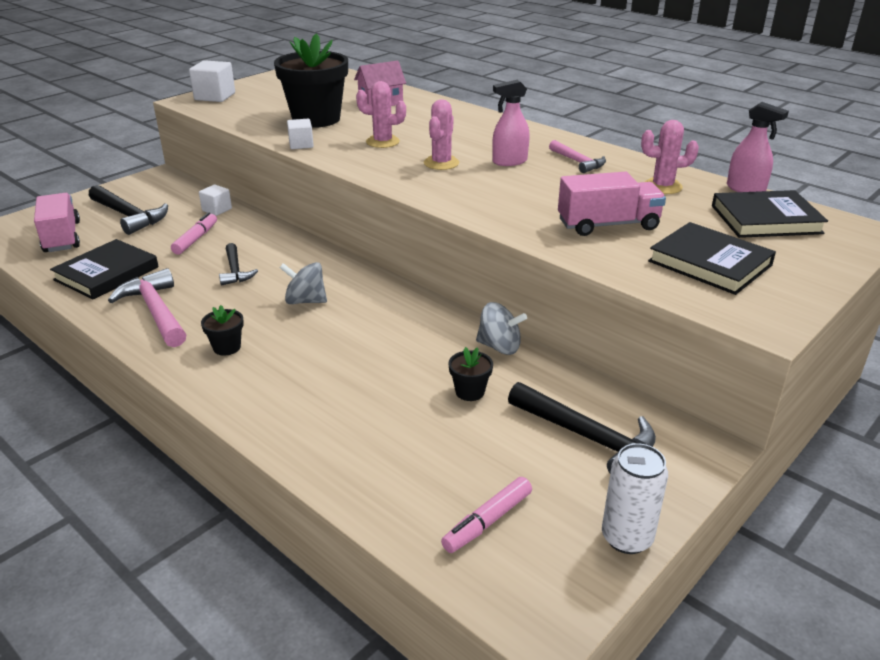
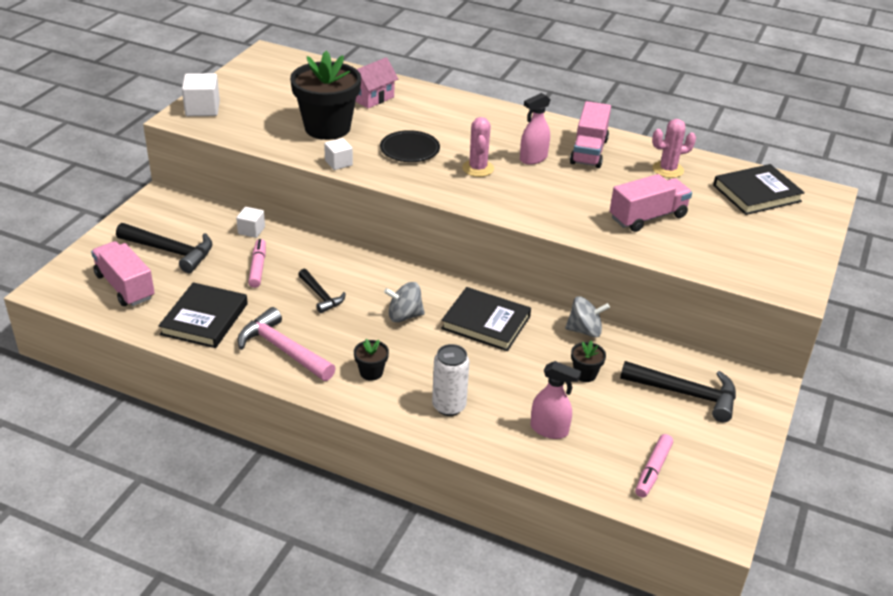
camera: 20 degrees left, 5 degrees up
(382, 142) = (409, 149): pink cactus -> black plate
(578, 162) = (589, 151): pink hammer -> pink truck
(626, 538) = (745, 461): white can -> white can (449, 406)
(710, 263) = (737, 243): black book -> black book (486, 322)
(745, 189) = (729, 163): pink spray bottle -> pink spray bottle (549, 430)

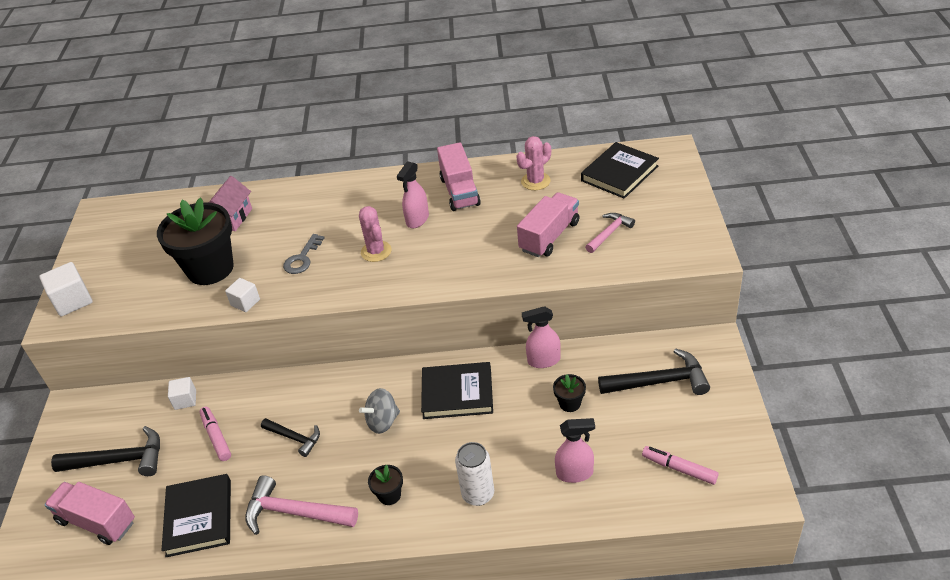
camera: 20 degrees left, 5 degrees up
(409, 149) = (302, 258): black plate -> grey key
(584, 330) = (543, 360): grey spinning top -> pink spray bottle
(653, 470) = (679, 469): pink marker -> pink marker turned 120 degrees clockwise
(709, 236) = (609, 233): none -> pink hammer

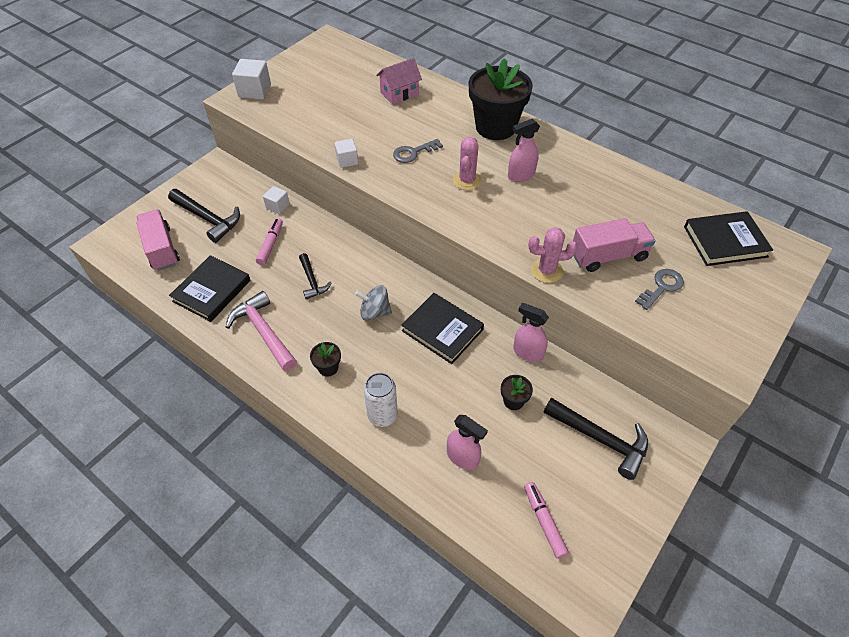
camera: 35 degrees right, 10 degrees up
(210, 269) = (350, 121): black flower pot -> black flower pot (495, 127)
(459, 191) = (575, 173): pink truck -> none
(535, 181) = (644, 203): pink cactus -> pink cactus (546, 271)
(609, 233) = (662, 287): pink hammer -> grey key

